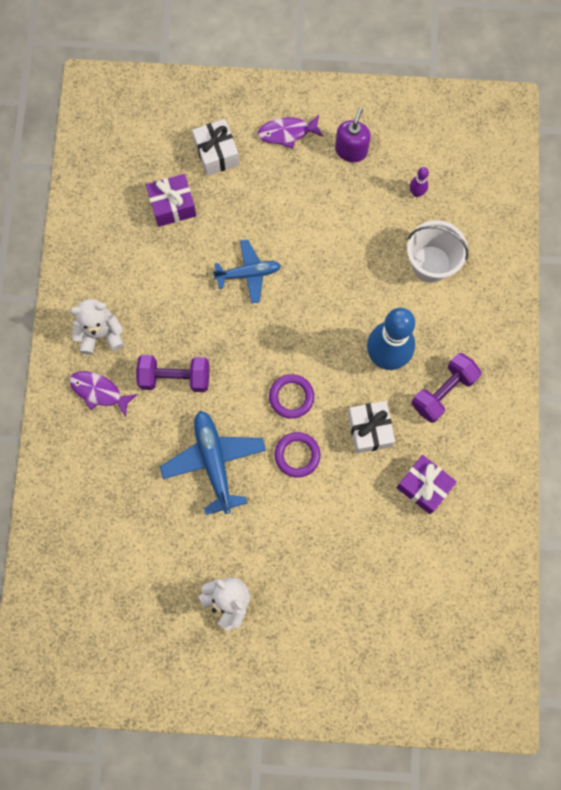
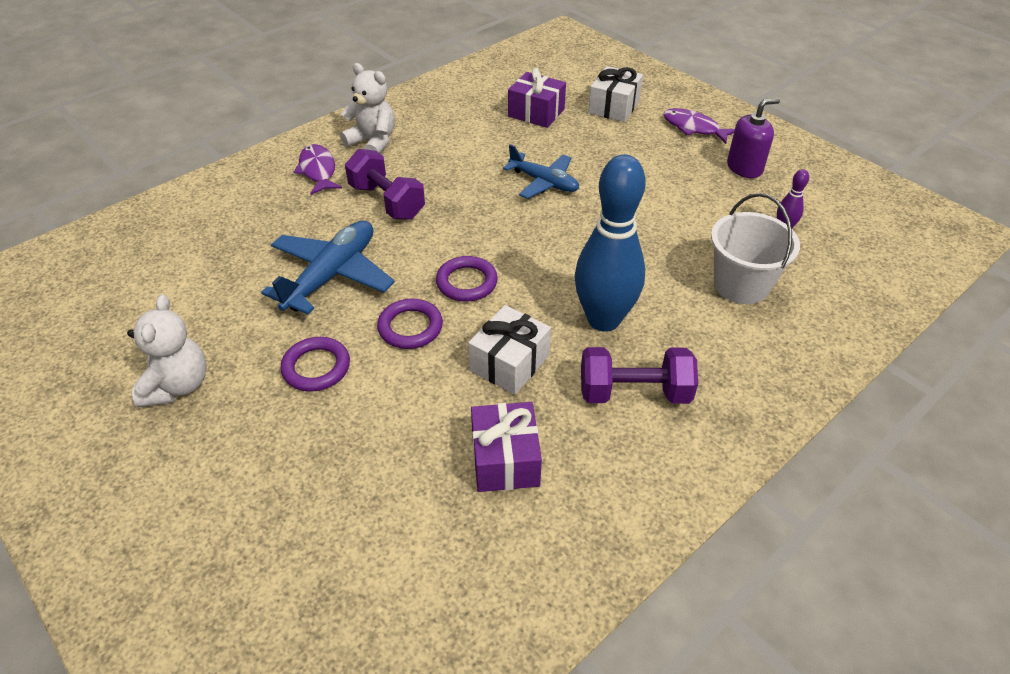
camera: 45 degrees right, 30 degrees down
(281, 524) = (316, 367): none -> purple ring

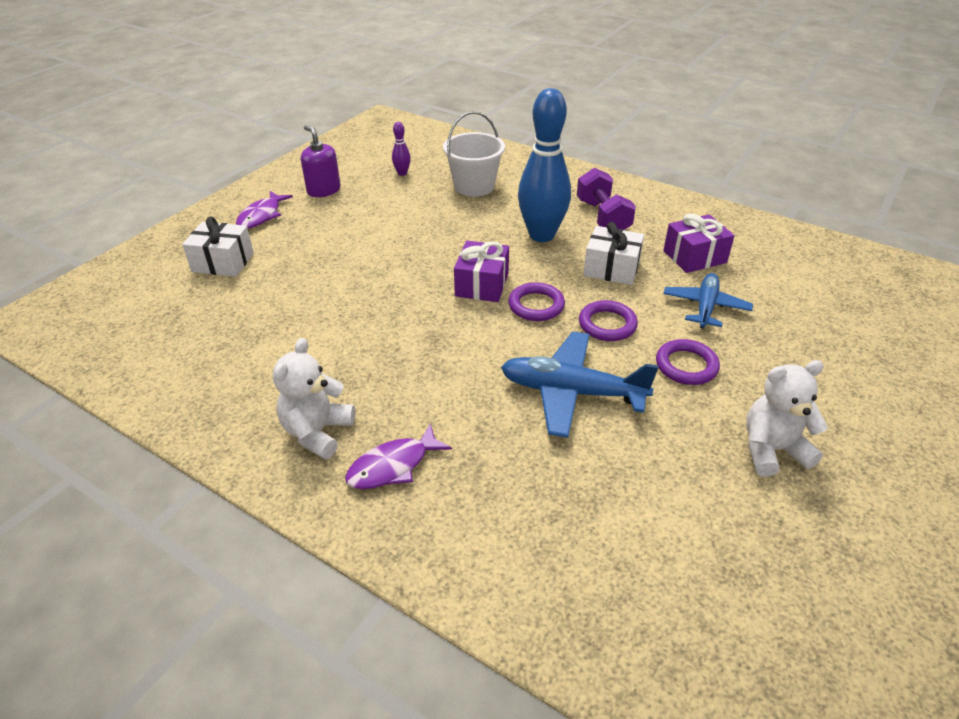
camera: 105 degrees left, 5 degrees down
(387, 201) = (437, 385): purple dumbbell -> none
(536, 113) = (236, 311): purple gift -> purple gift (482, 285)
(544, 182) = (372, 287): blue plane -> blue plane (705, 307)

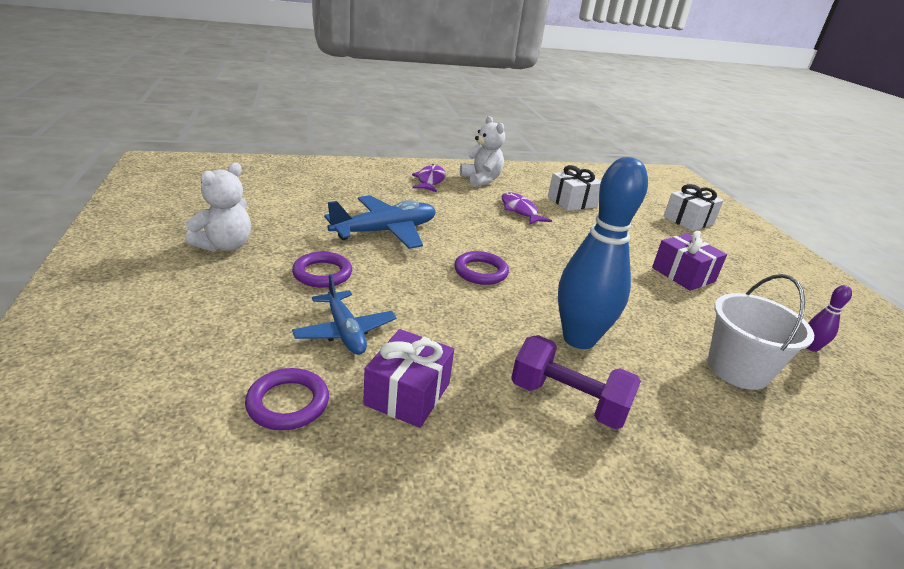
camera: 130 degrees right, 10 degrees down
(261, 216) = (755, 254): purple fish -> purple fish (520, 210)
(323, 190) = (792, 293): purple soap dispenser -> none
(482, 285) = (539, 270): purple gift -> purple gift (683, 274)
(607, 324) = (412, 279): purple ring -> purple ring (288, 403)
(611, 269) = (471, 332): white gift -> white gift (572, 202)

